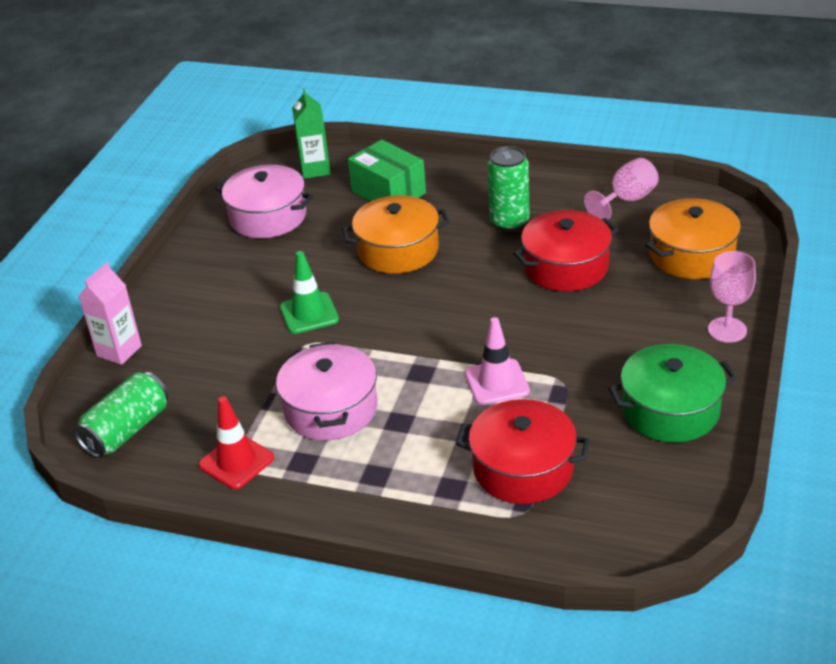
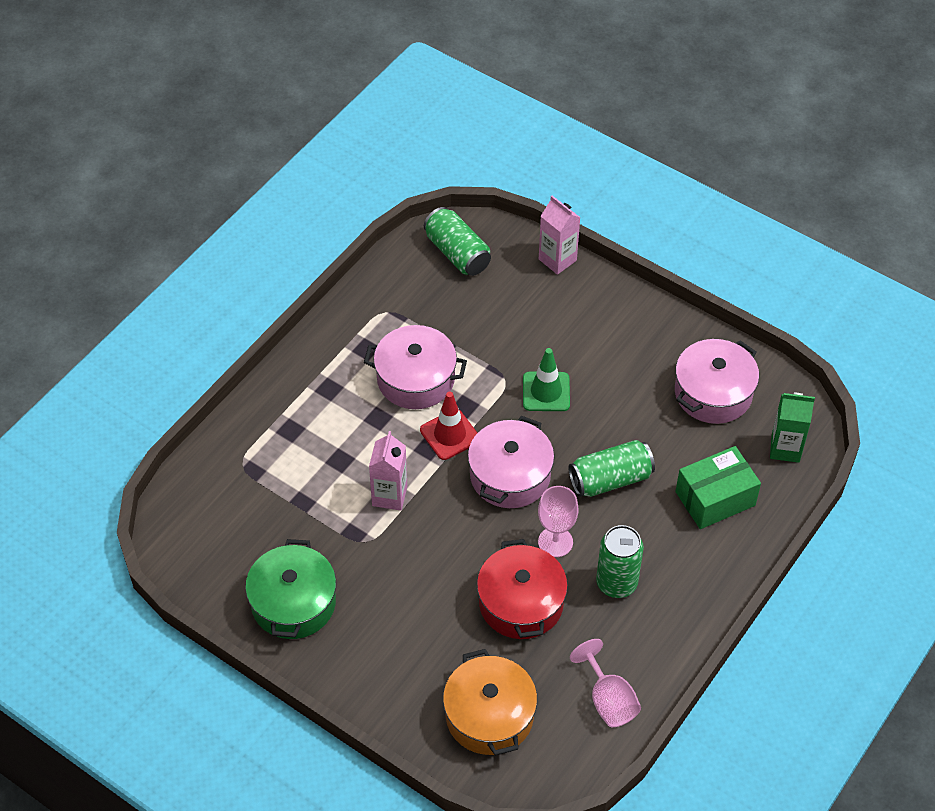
camera: 105 degrees right, 15 degrees up
(236, 462) = (388, 311): red traffic cone -> red traffic cone (450, 435)
(398, 250) = (610, 479): orange pot -> green can
(426, 310) = (510, 475): none -> pink pot
(497, 382) = (389, 496): pink traffic cone -> pink carton
(523, 468) = (285, 480): red pot -> none
(727, 330) = (368, 692): pink goblet -> pink goblet (555, 542)

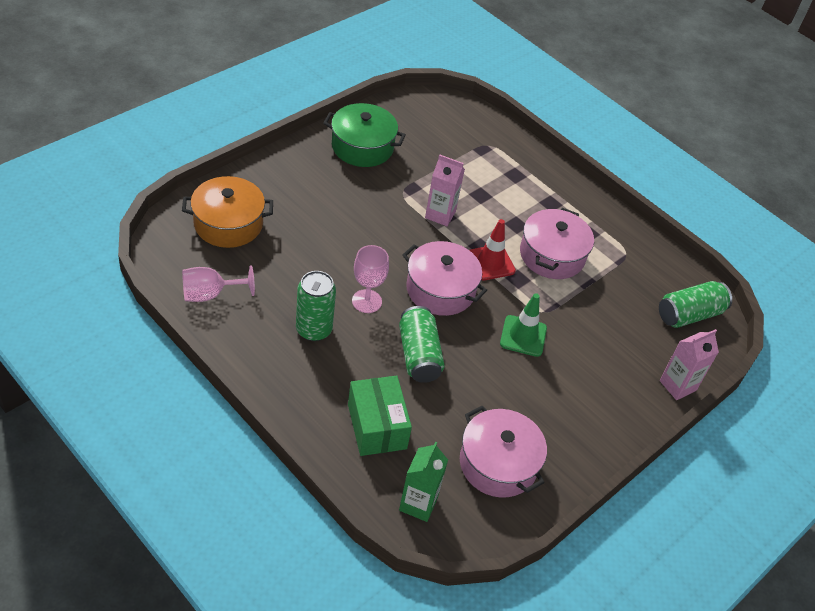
camera: 95 degrees right, 5 degrees down
(521, 603) = (317, 265): red pot -> none

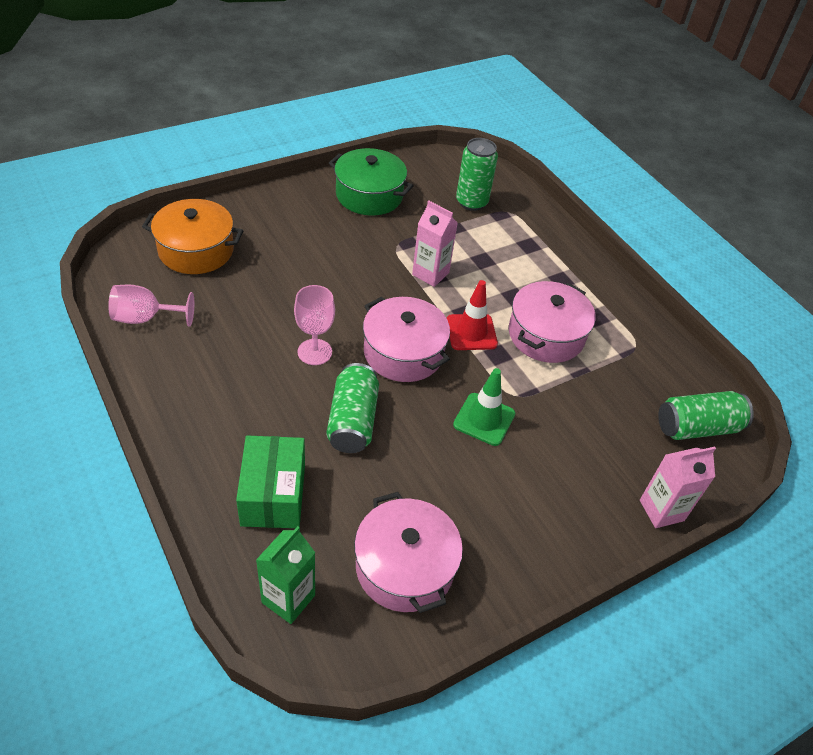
camera: 15 degrees right, 0 degrees up
(314, 329) = (243, 373): green can -> green can (471, 202)

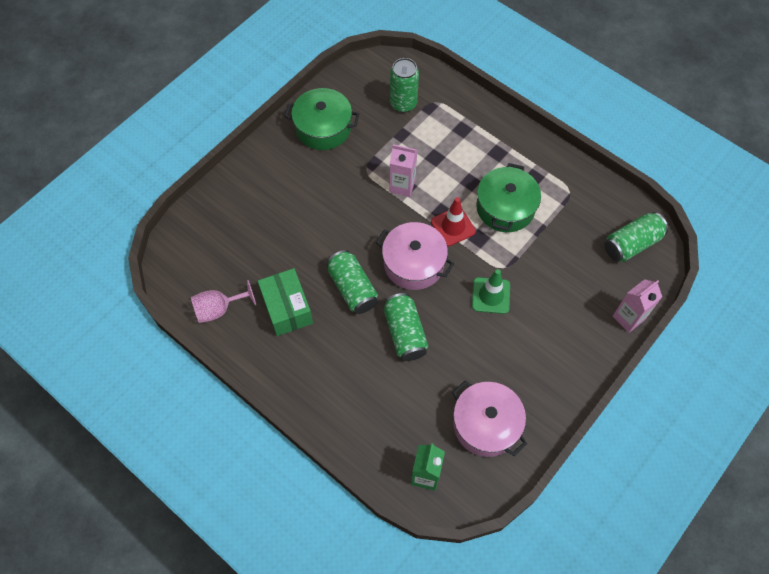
camera: 15 degrees left, 15 degrees up
(196, 250) = (221, 234): orange pot -> none
(273, 494) = (380, 409): green box -> green box (287, 308)
(314, 352) = (352, 288): pink goblet -> green can
(546, 335) = (505, 207): pink pot -> green pot

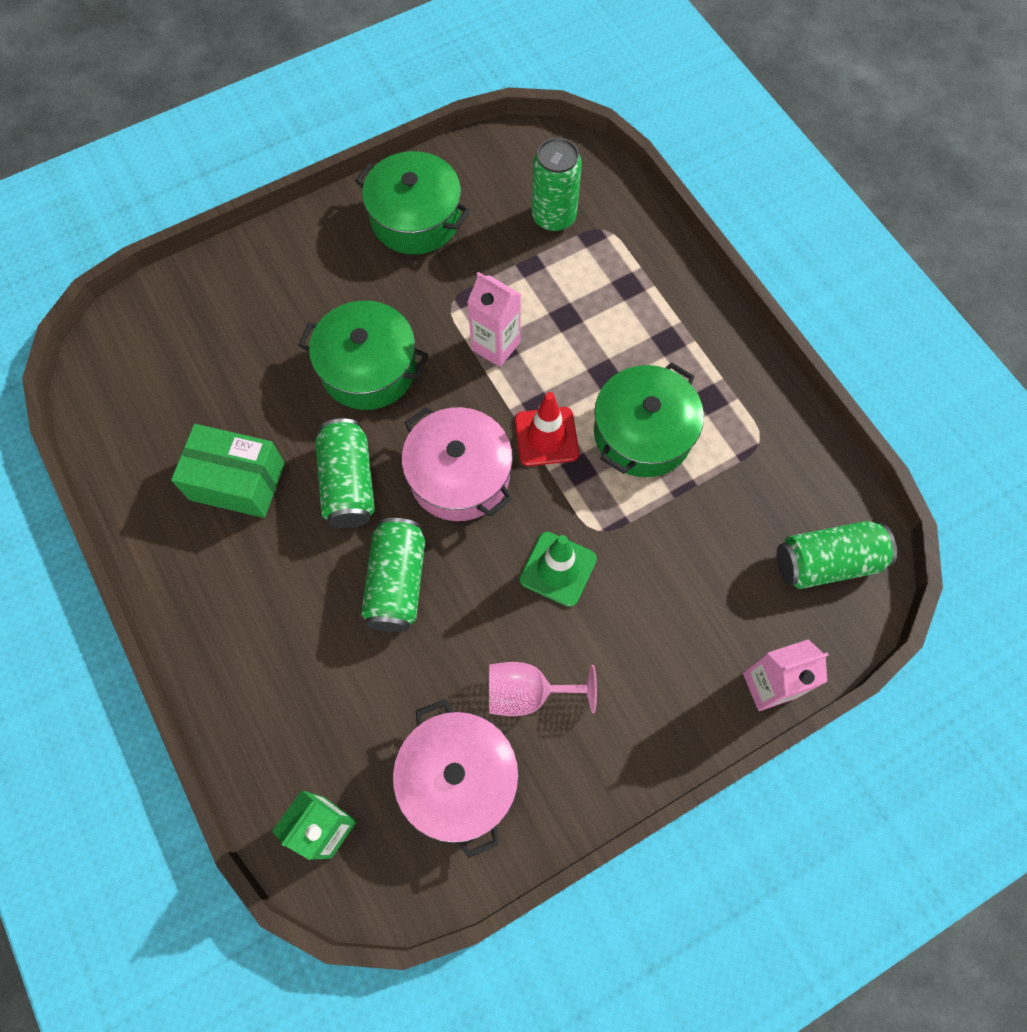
camera: 20 degrees right, 5 degrees up
(219, 309) = (139, 448): pink goblet -> pink goblet (527, 693)
(287, 308) = (237, 481): green box -> green box turned 75 degrees counterclockwise
(334, 221) = (368, 368): none -> green pot

